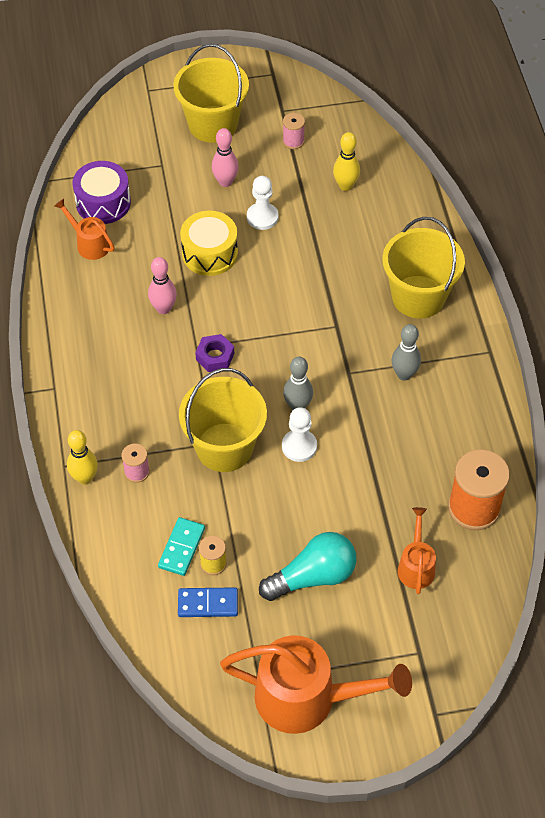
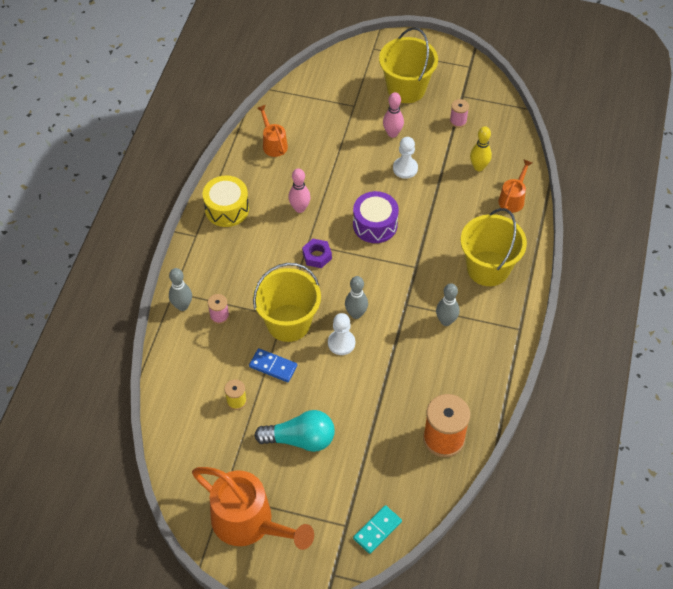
camera: 25 degrees right, 0 degrees up
(85, 478) = (182, 306): yellow bowling pin -> grey bowling pin
(103, 203) = (298, 118): purple drum -> purple drum (375, 225)
(181, 548) = (221, 381): turquoise domino -> turquoise domino (377, 530)
(208, 603) = (217, 427): blue domino -> blue domino (273, 366)
(209, 253) = (353, 181): yellow drum -> yellow drum (227, 209)
(416, 565) = (378, 462): orange watering can -> orange watering can (513, 198)

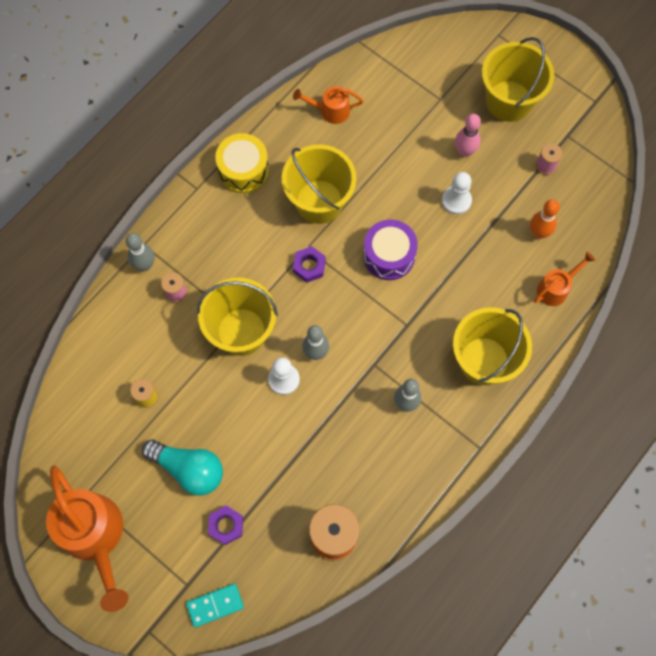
camera: 25 degrees right, 15 degrees up
(273, 143) = (330, 111): orange watering can -> orange watering can turned 90 degrees counterclockwise
(273, 366) = (202, 374): blue domino -> none
(299, 208) = (319, 201): pink bowling pin -> yellow bucket
(354, 467) = (226, 526): none -> purple nut
(478, 167) = (538, 233): yellow bowling pin -> orange bowling pin

